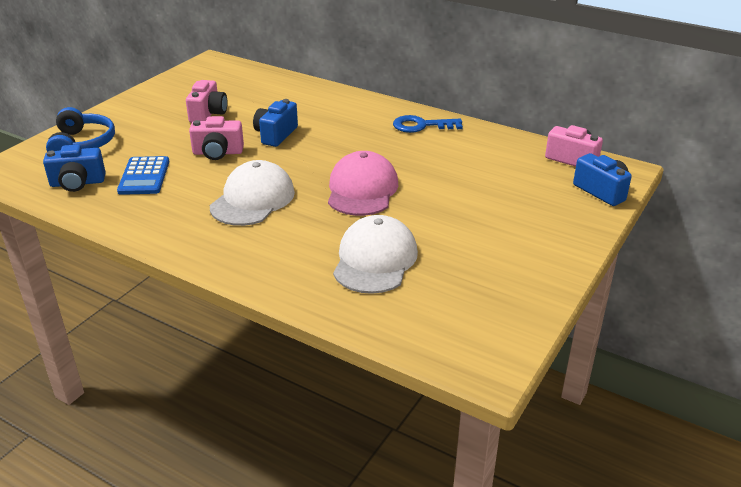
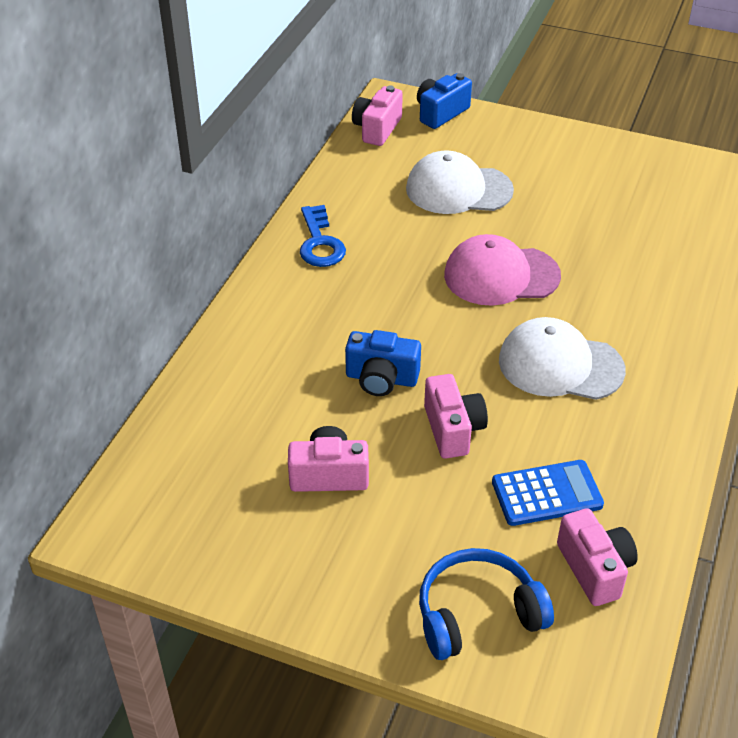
camera: 100 degrees left, 10 degrees up
(77, 183) = (595, 569): blue camera -> pink camera
(375, 260) = (633, 250): white cap -> white cap (458, 189)

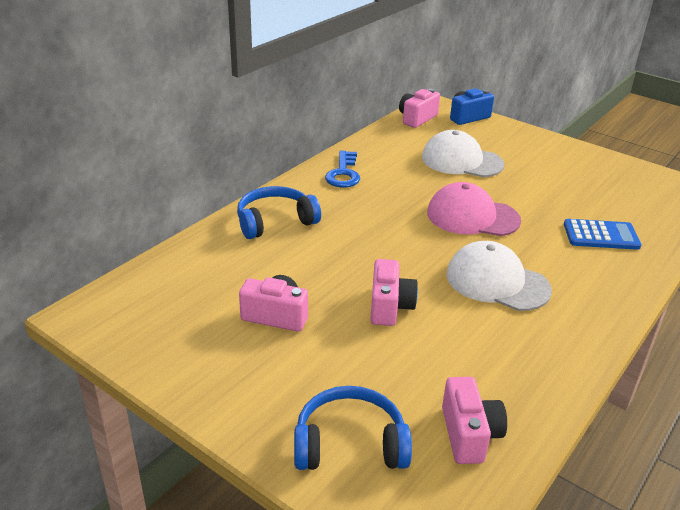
camera: 15 degrees right, 10 degrees down
(267, 339) = (275, 222): none -> blue headphones
(381, 378) = (348, 262): blue camera -> none
(546, 493) = (449, 368): blue calculator -> blue calculator (601, 235)

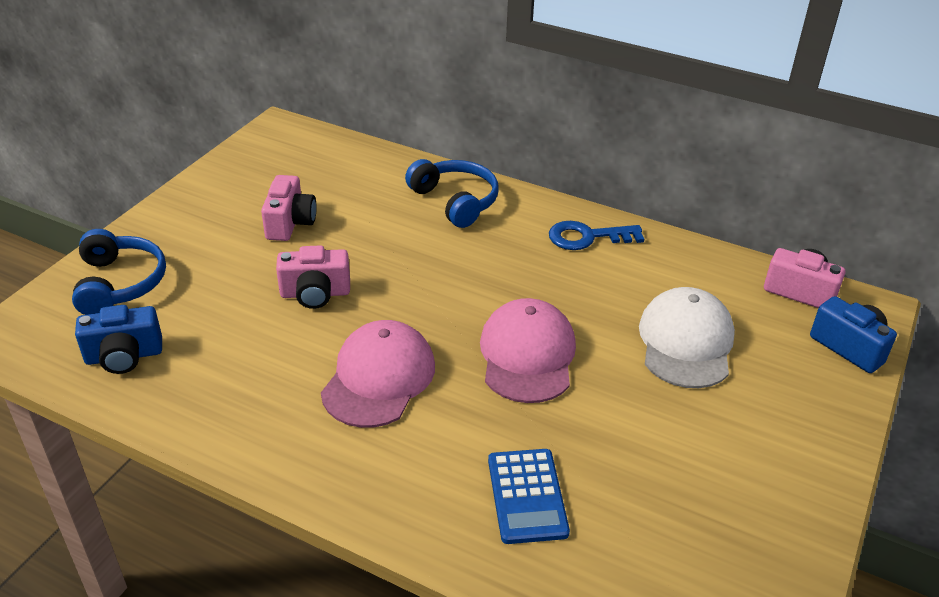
camera: 80 degrees right, 5 degrees up
(469, 434) = (124, 356): pink camera -> blue camera
(497, 282) = (378, 378): white cap -> pink cap

